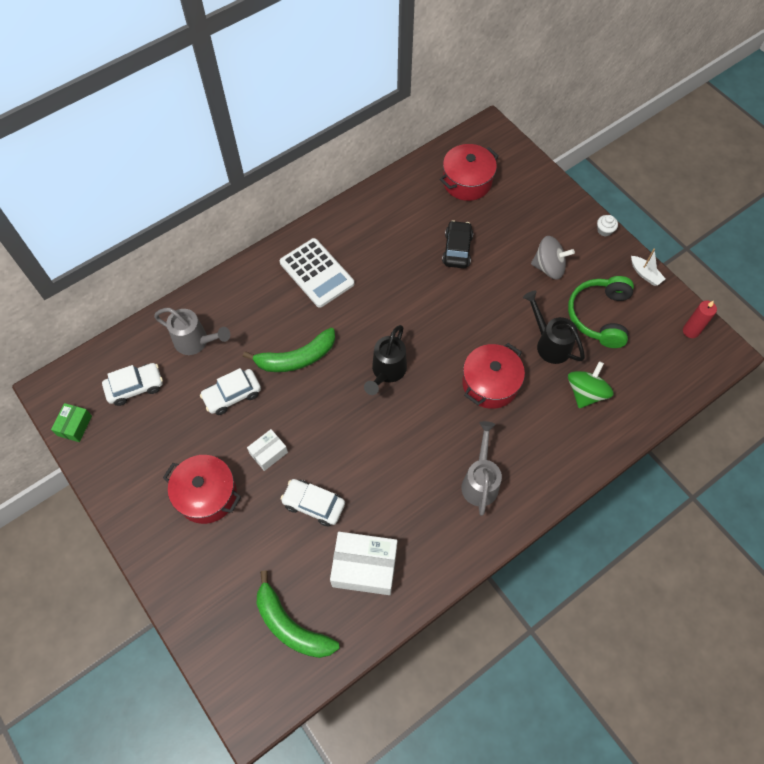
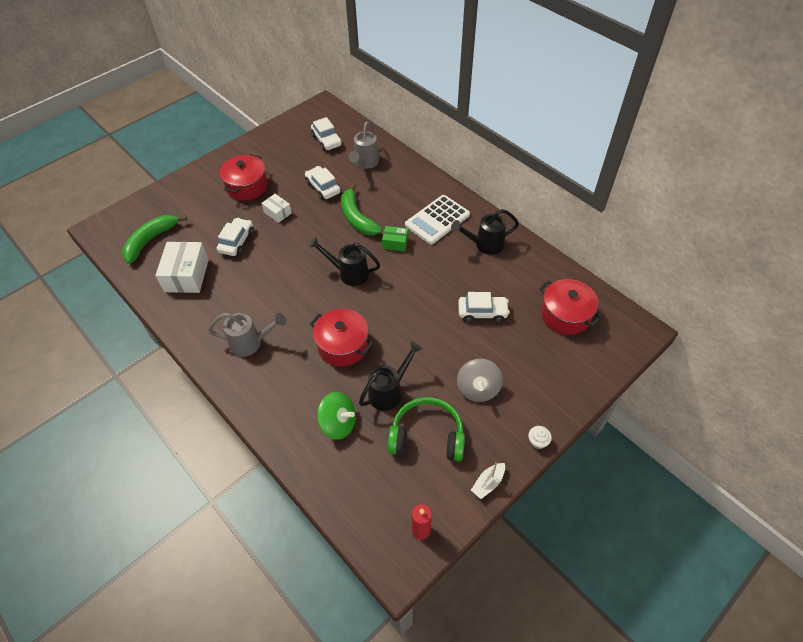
camera: 85 degrees right, 10 degrees down
(75, 426) = (297, 119): green box -> green box (395, 243)
(363, 233) = (485, 245): none -> black watering can
(457, 249) = (482, 312): black car -> white car

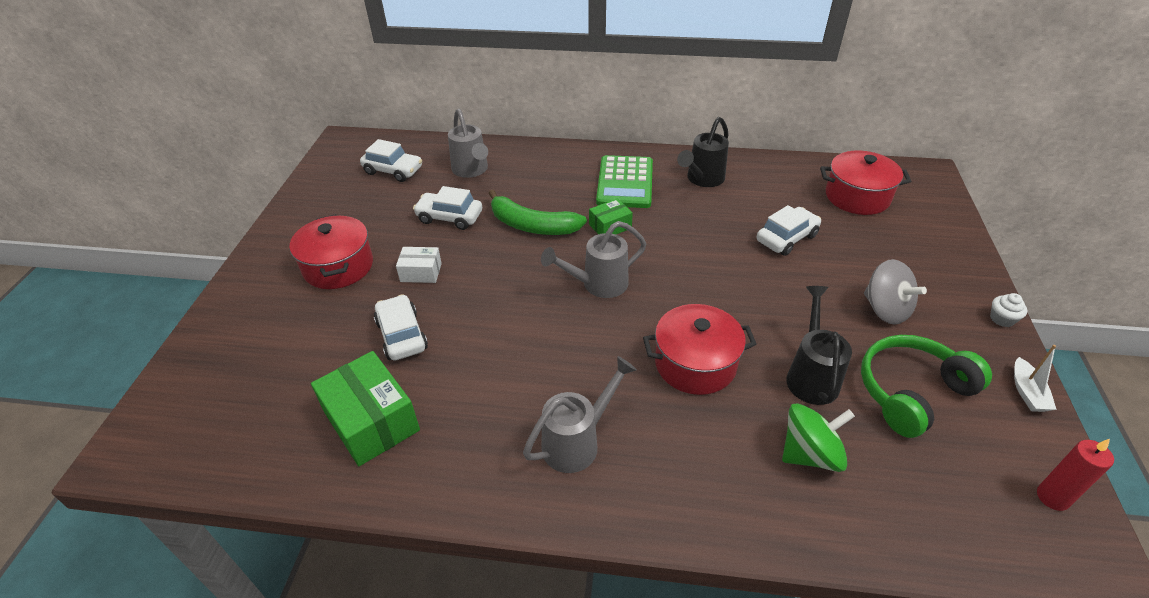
camera: 40 degrees left, 10 degrees down
(151, 240) = (252, 412): green banana -> none
(187, 275) = (372, 421): white box -> green box
(349, 273) = (598, 284): black watering can -> grey watering can
(437, 220) = (625, 182): white calculator -> green calculator

